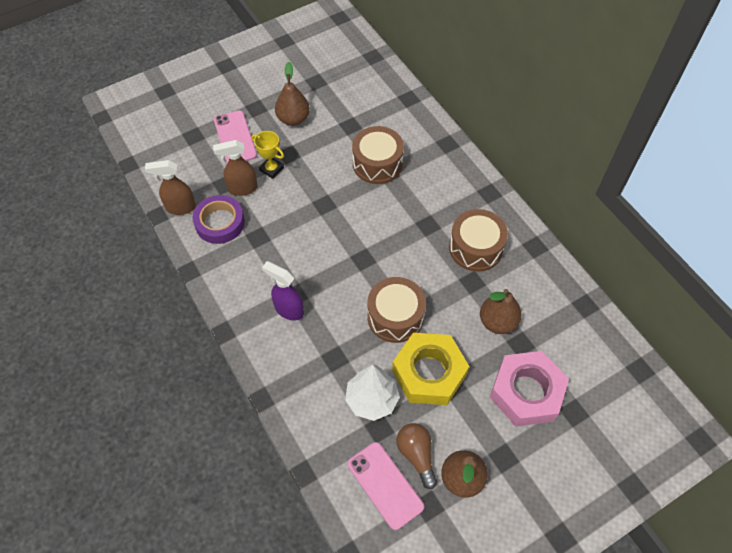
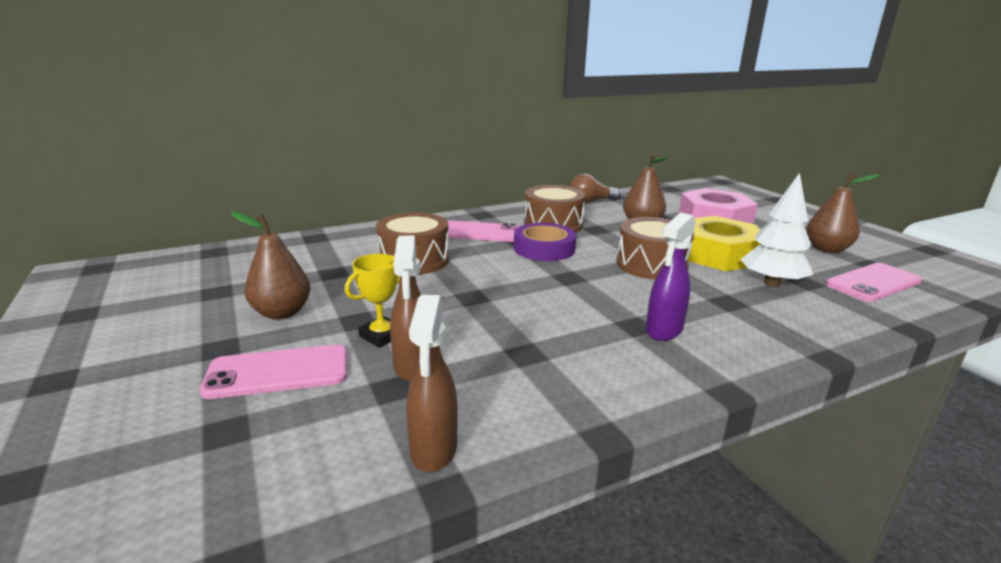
camera: 85 degrees left, 35 degrees down
(220, 223) = (487, 394): purple tape -> purple tape (544, 248)
(416, 455) = (821, 266): brown light bulb -> brown light bulb (590, 201)
(442, 195) = (478, 232): none -> pink phone

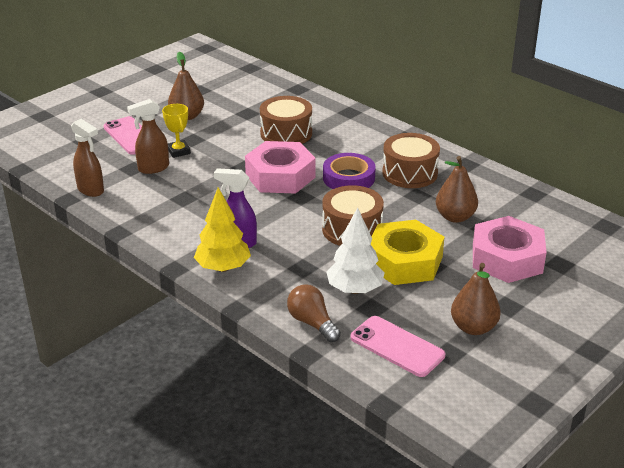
camera: 70 degrees right, 10 degrees up
(381, 336) = (178, 151): yellow trophy -> yellow trophy turned 45 degrees clockwise
(433, 450) = (91, 190): brown spray bottle -> brown spray bottle turned 120 degrees counterclockwise
(478, 232) = (360, 144): pink phone -> none
(513, 280) = (280, 176): none -> pink nut
(590, 201) = (499, 182): brown light bulb -> brown light bulb (312, 323)
(727, 352) = (223, 267): none -> yellow tree

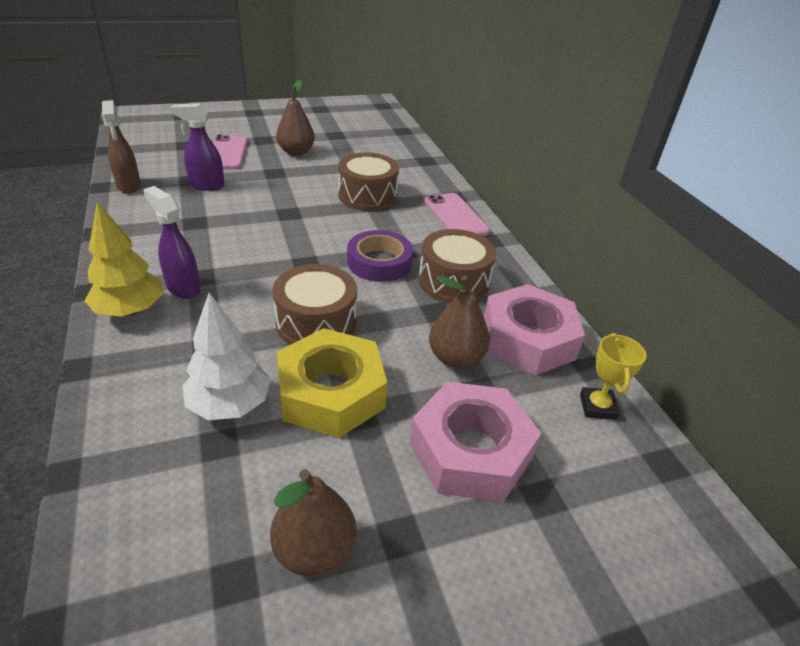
camera: 25 degrees right, 5 degrees up
(153, 168) = (206, 186): brown spray bottle -> purple spray bottle
(178, 151) = (248, 179): yellow trophy -> yellow trophy (597, 407)
(280, 176) = (312, 234): pink nut -> pink nut (528, 339)
(312, 323) = (126, 430): brown light bulb -> none
(397, 346) = (179, 526): pink phone -> pink phone (456, 216)

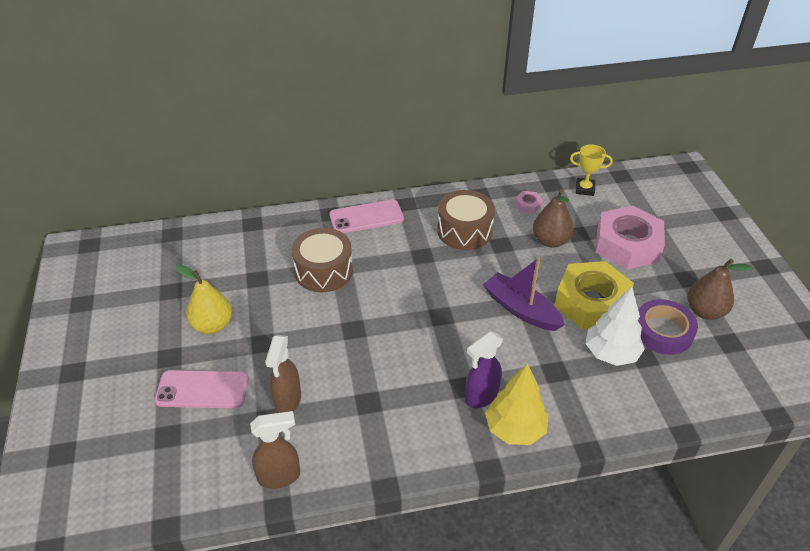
camera: 80 degrees left, 5 degrees up
(206, 186) = (287, 401): purple spray bottle -> brown spray bottle
(296, 152) = (212, 325): brown pear -> yellow pear
(316, 323) = (521, 309): brown drum -> purple boat
(379, 262) = (439, 270): purple tape -> purple tape (663, 331)
(528, 339) = (528, 205): pink nut -> pink nut, size x0.40

